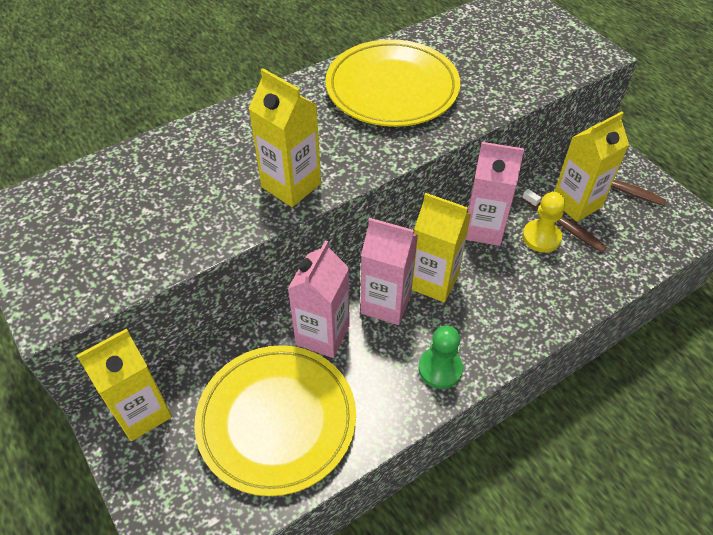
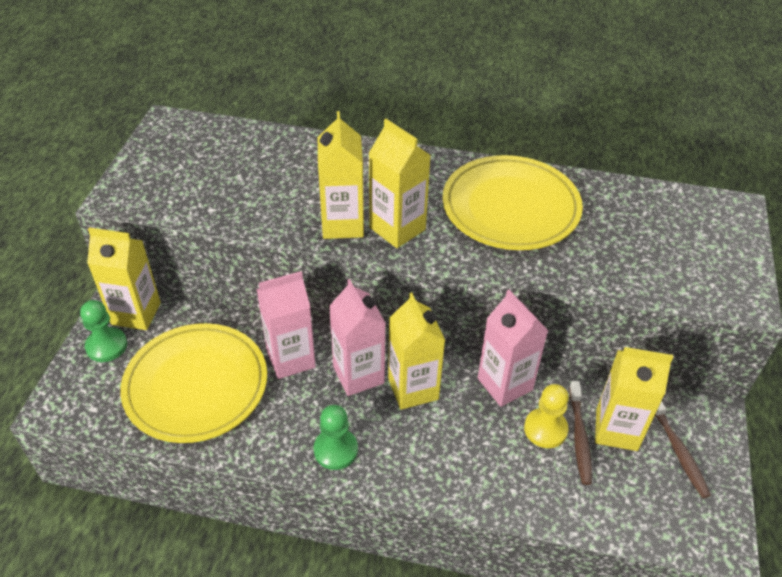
camera: 45 degrees right, 5 degrees down
(152, 461) = (106, 346): none -> green pawn
(336, 159) = (397, 228): none -> yellow carton

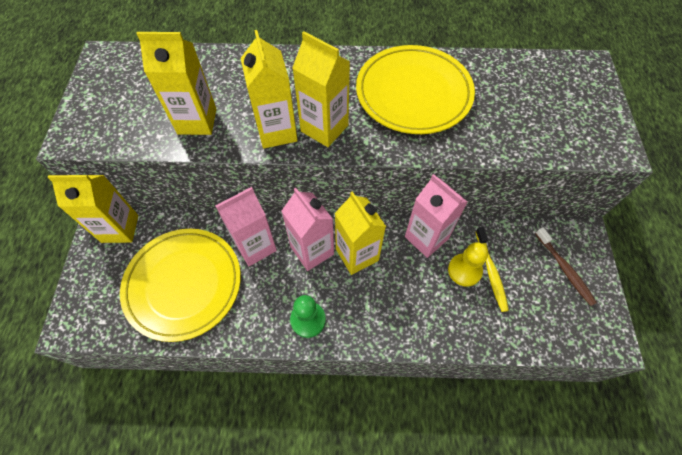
camera: 10 degrees left, 15 degrees up
(106, 346) = (101, 262): green pawn -> none
(579, 437) = (491, 272): brown toothbrush -> yellow toothbrush
(616, 429) = (517, 260): yellow carton -> yellow carton (197, 121)

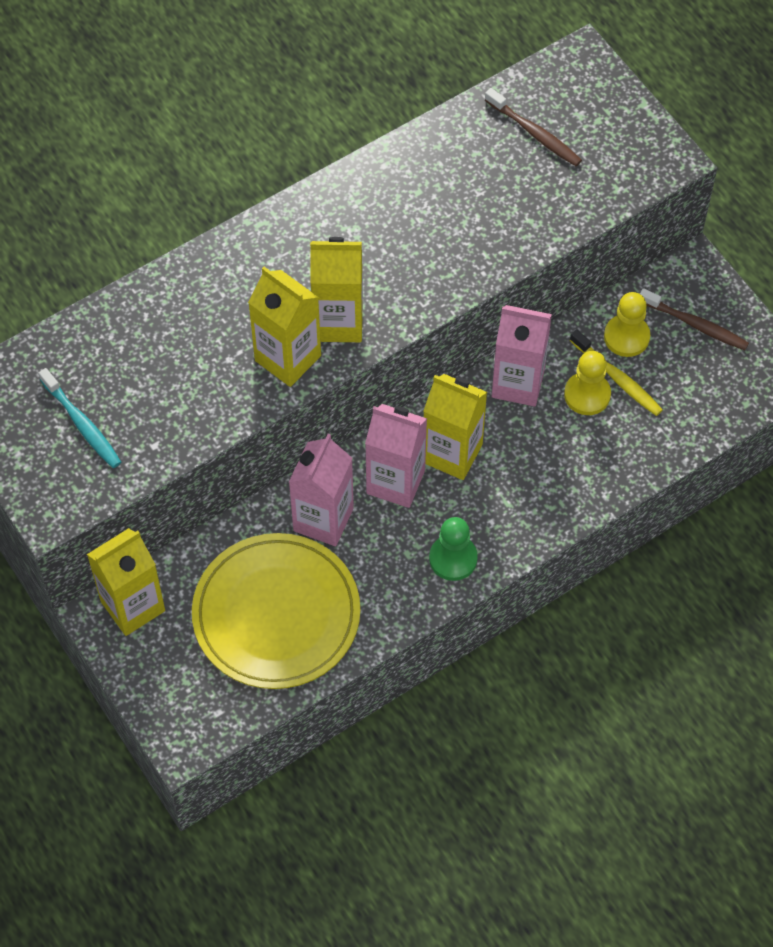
camera: 35 degrees left, 0 degrees up
(135, 102) = (82, 424): none -> turquoise toothbrush
(197, 121) = (182, 401): yellow carton -> none
(413, 93) = (405, 216): yellow plate -> none
(513, 250) = (626, 337): none -> yellow pawn
(531, 89) = (534, 133): none -> brown toothbrush

